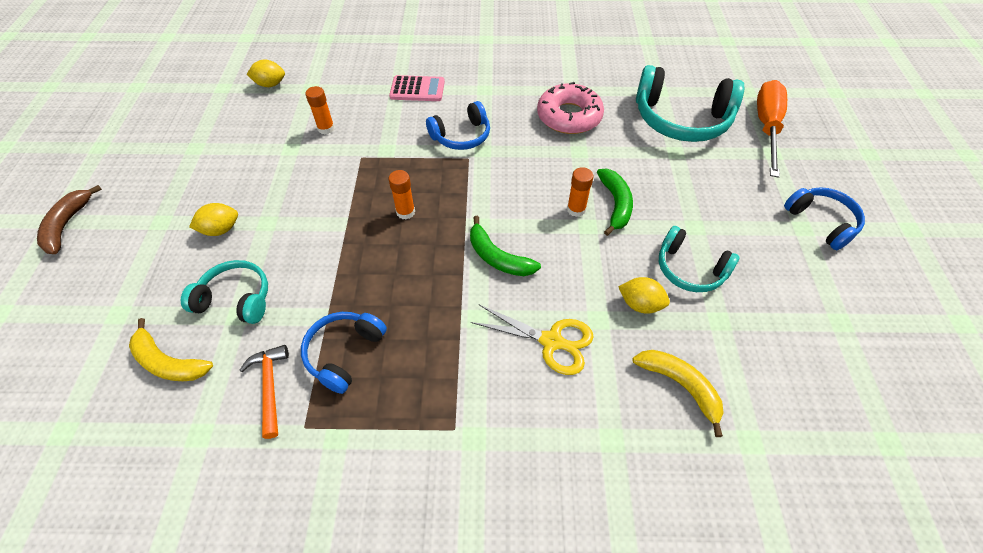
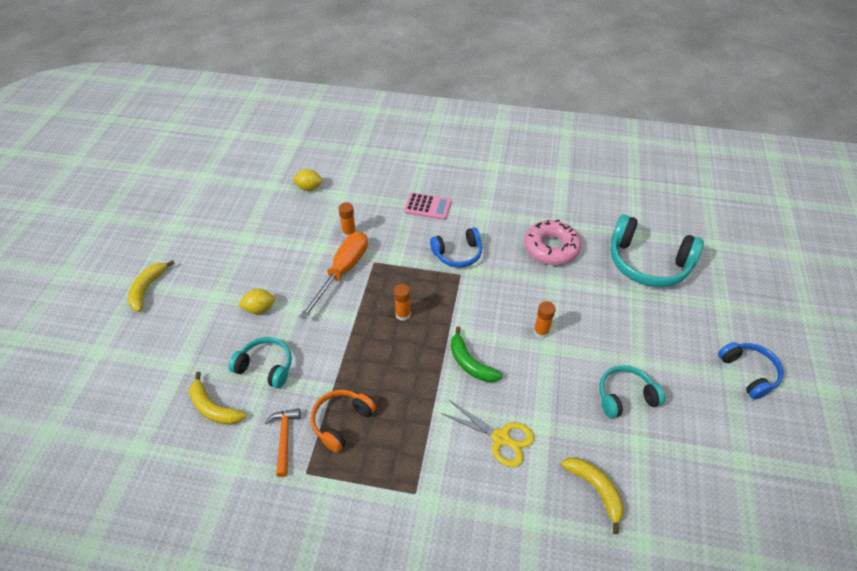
camera: 10 degrees right, 5 degrees down
(67, 225) = (147, 289): brown banana -> yellow banana
(344, 353) = (341, 422): blue headphones -> orange headphones
(615, 204) = (574, 332): green banana -> none
(640, 304) = (577, 419): yellow lemon -> none
(689, 269) = (625, 396): turquoise headphones -> turquoise headphones turned 120 degrees clockwise
(766, 127) = (722, 280): orange screwdriver -> orange screwdriver (342, 272)

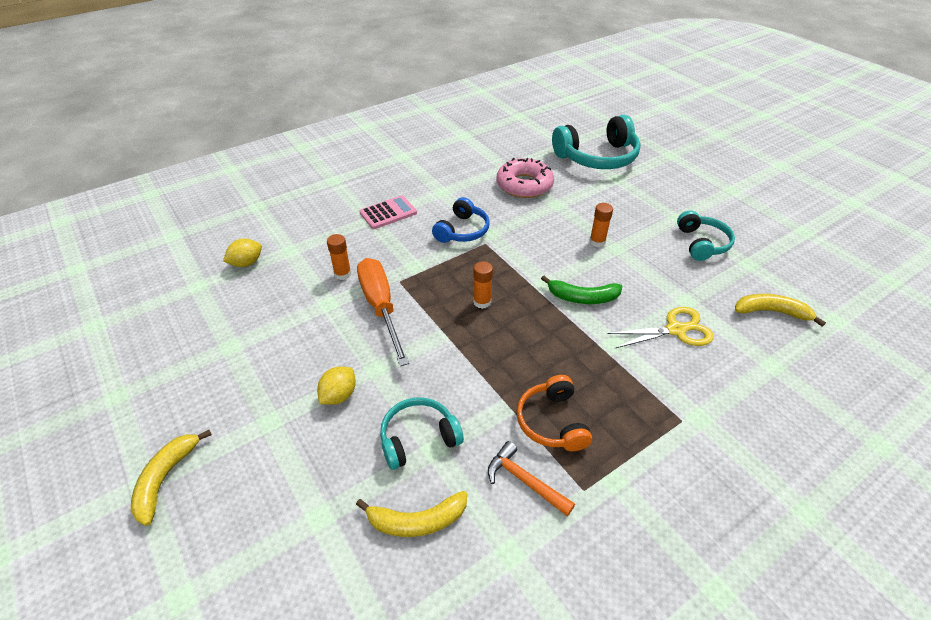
camera: 45 degrees left, 5 degrees down
(147, 289) = (166, 479): yellow banana -> yellow banana turned 45 degrees clockwise
(625, 396) = (702, 243): turquoise headphones -> turquoise headphones turned 150 degrees clockwise
(748, 373) = (737, 182): blue headphones -> none

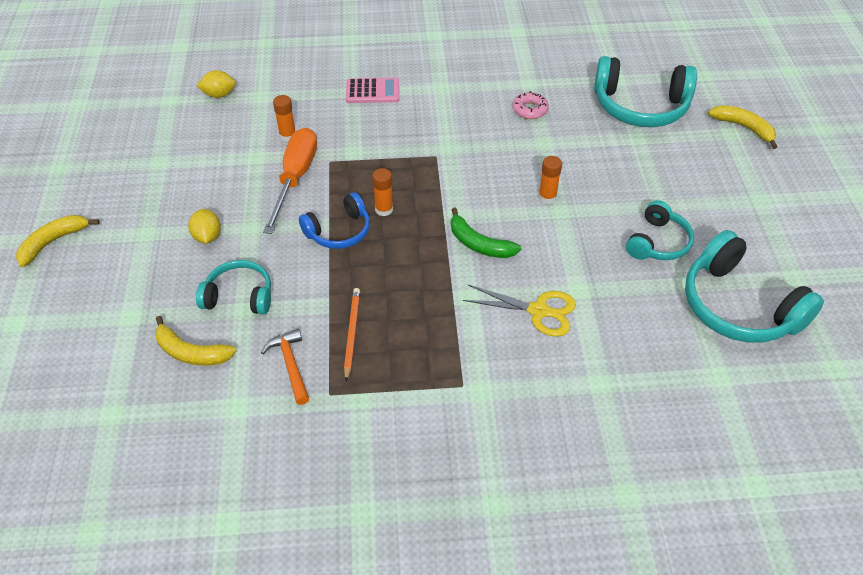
camera: 30 degrees right, 5 degrees up
(339, 395) = (207, 236): yellow lemon -> yellow lemon turned 75 degrees counterclockwise
(462, 231) = (425, 135): blue headphones -> blue headphones (339, 231)
(524, 185) = (530, 110): pink donut -> pink donut, size x0.55
(552, 422) = (352, 333): orange headphones -> orange pencil
(771, 312) = (656, 338): yellow banana -> yellow banana (743, 128)
(795, 265) = (738, 306): none -> turquoise headphones

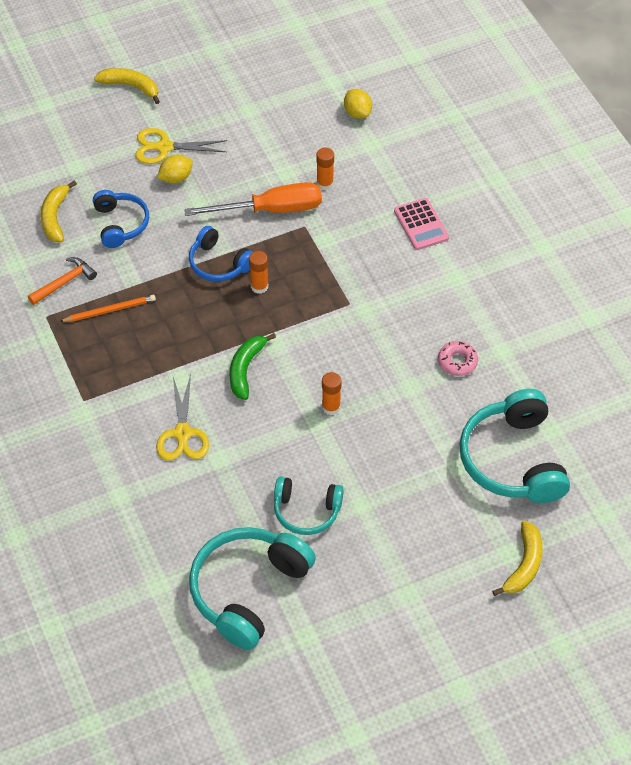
camera: 70 degrees right, 5 degrees up
(159, 235) = (164, 147): none -> yellow scissors
(239, 296) = (120, 224): turquoise headphones -> blue headphones

